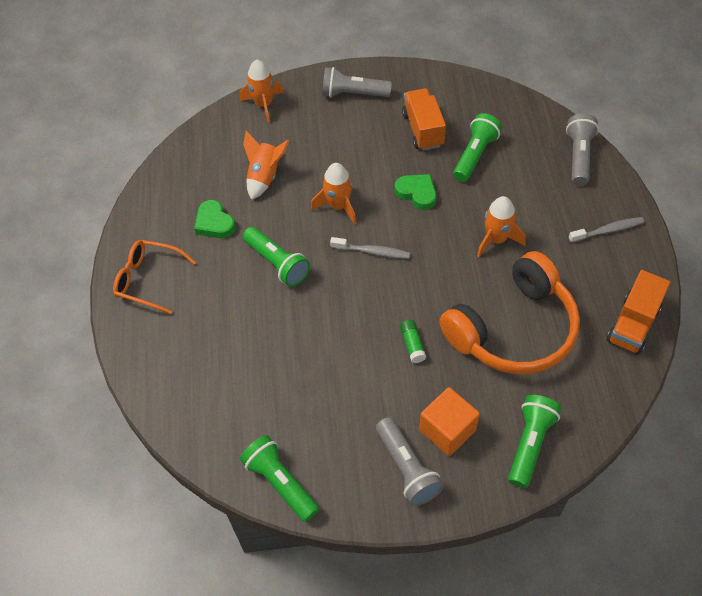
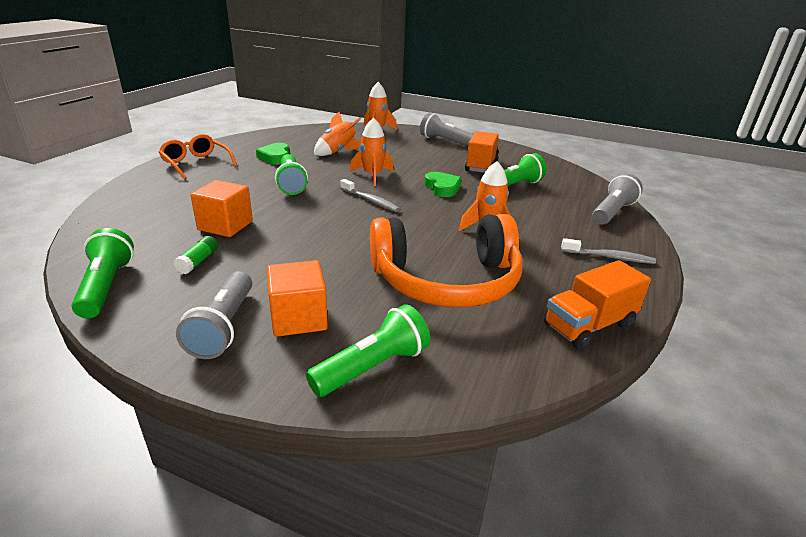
camera: 25 degrees right, 25 degrees down
(287, 360) = (225, 225): none -> orange cube
(412, 344) = (338, 255): green glue stick -> green glue stick (198, 261)

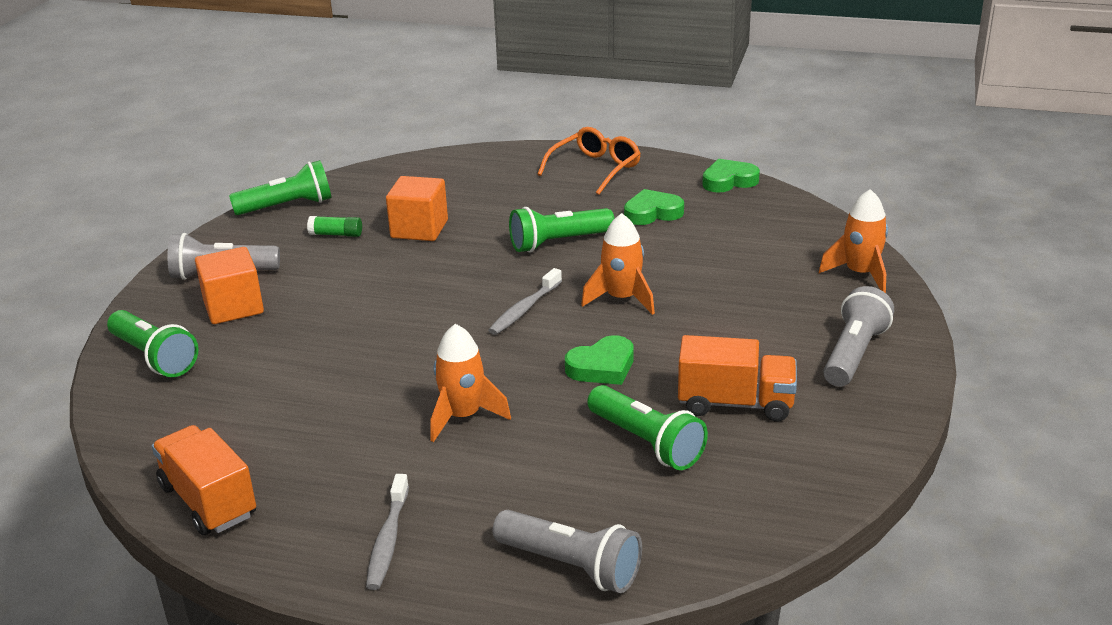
camera: 85 degrees right, 0 degrees up
(255, 137) = (728, 181): none -> green heart
(337, 151) = (711, 255): orange rocket -> none
(446, 281) = (308, 389): orange headphones -> none

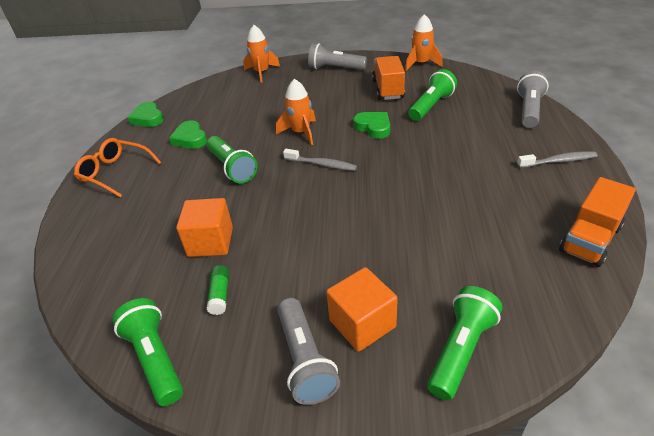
camera: 100 degrees left, 10 degrees up
(463, 416) = (443, 162): orange rocket -> orange rocket (421, 64)

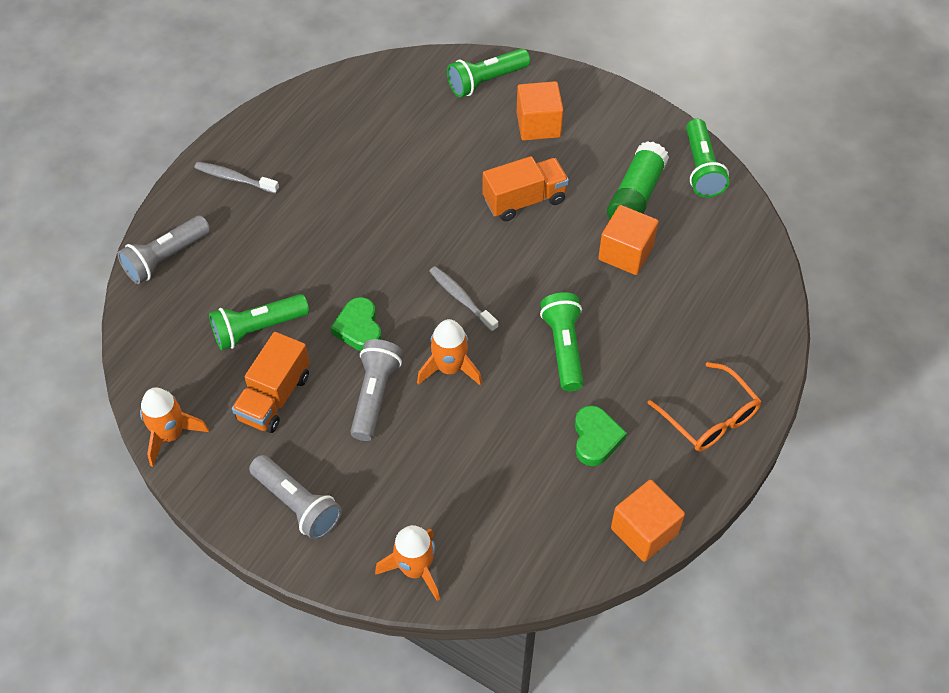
camera: 155 degrees left, 15 degrees up
(148, 118) = (644, 531): green heart -> orange cube
(220, 295) = (635, 196): green glue stick -> green glue stick, size x1.99
(305, 360) = (593, 121): grey flashlight -> grey flashlight (374, 395)
(590, 239) = (313, 103): orange truck -> orange truck (524, 200)

